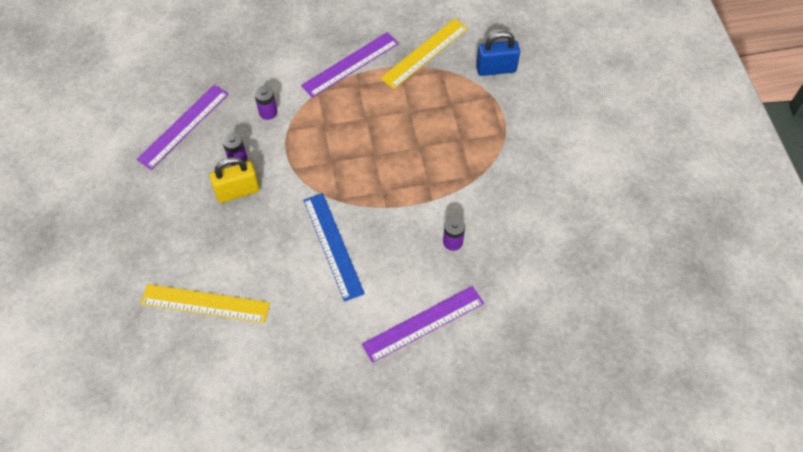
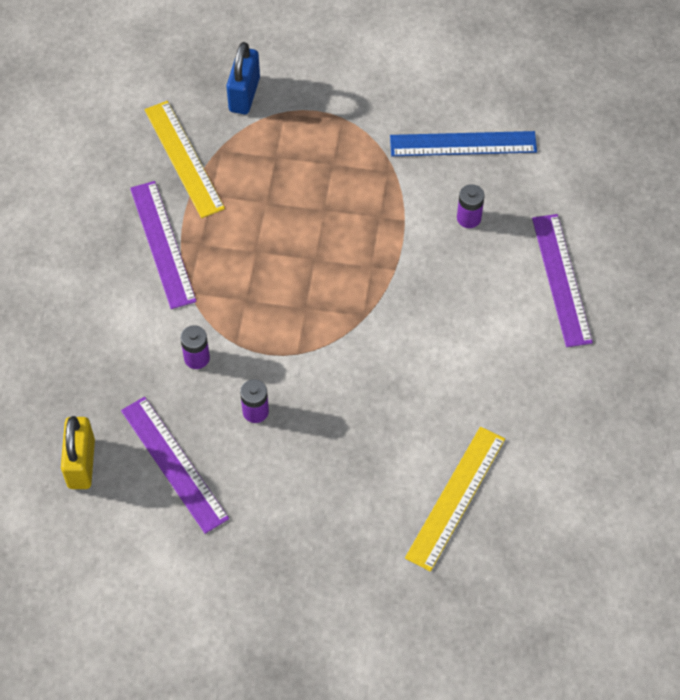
camera: 70 degrees left, 0 degrees up
(238, 191) = (307, 423): yellow padlock -> yellow padlock (81, 463)
(333, 246) = (427, 340): blue ruler -> blue ruler (463, 144)

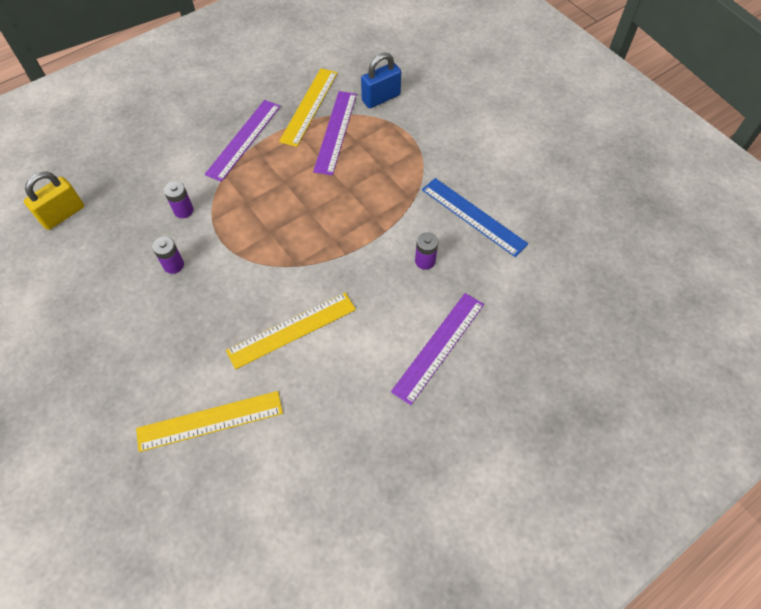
camera: 45 degrees right, 0 degrees up
(174, 464) = (100, 255): purple ruler -> purple ruler (336, 132)
(430, 371) = (292, 329): none -> yellow ruler

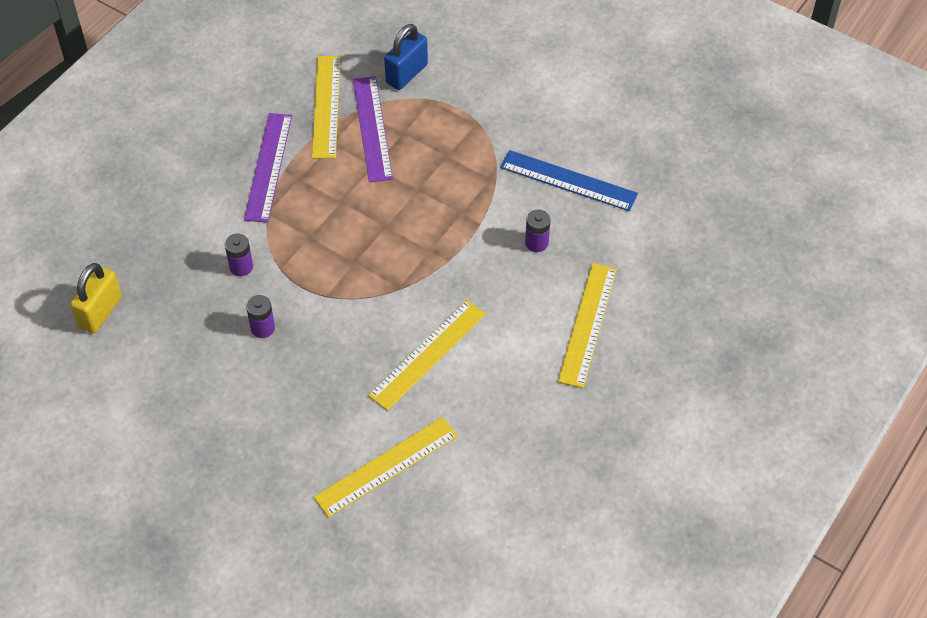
camera: 20 degrees left, 5 degrees down
(439, 347) = (588, 324): purple ruler -> yellow ruler

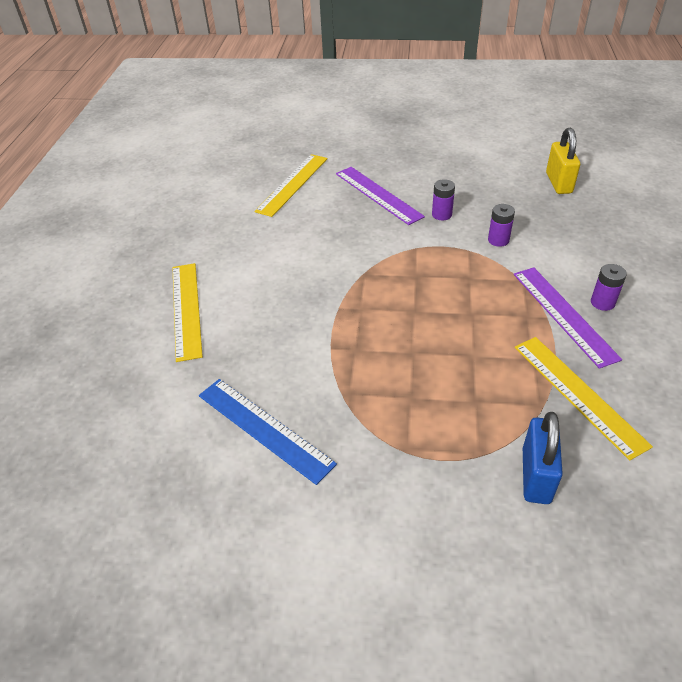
camera: 155 degrees right, 10 degrees down
(372, 128) = (509, 392): purple ruler -> purple ruler (378, 195)
(427, 354) = (308, 244): yellow ruler -> none
(536, 243) = (266, 354): purple battery -> purple battery (602, 302)
(568, 181) = (264, 428): blue ruler -> blue ruler turned 45 degrees clockwise

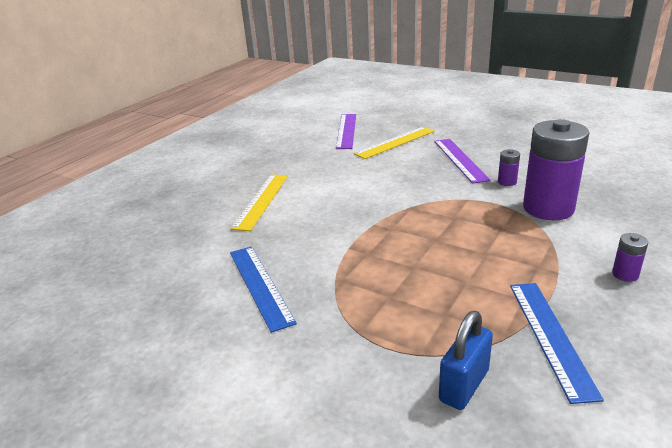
camera: 25 degrees right, 15 degrees down
(498, 240) = (548, 208): purple battery -> purple battery, size x2.43
(558, 183) = (638, 179): yellow padlock -> none
(563, 314) = (576, 274): purple ruler -> purple ruler (346, 131)
(578, 394) = (550, 336): yellow ruler -> blue ruler

